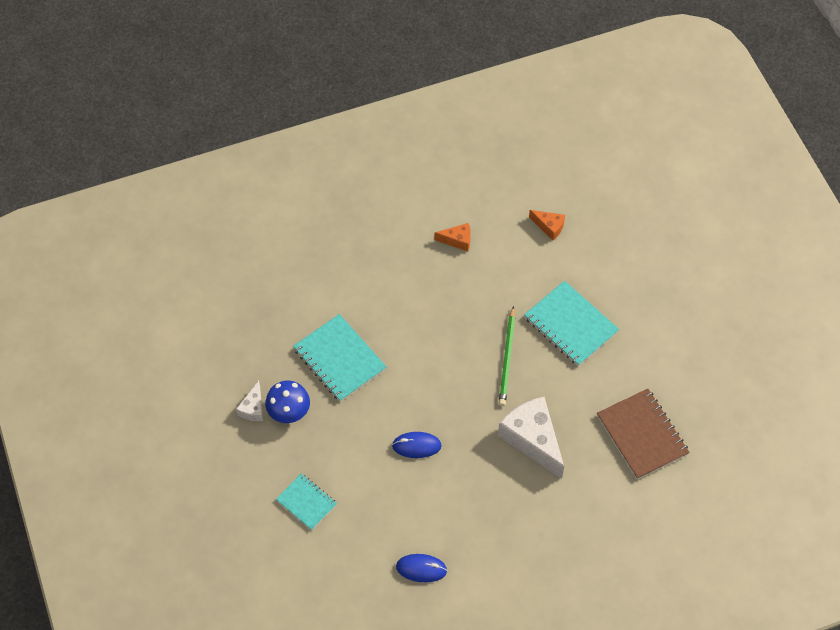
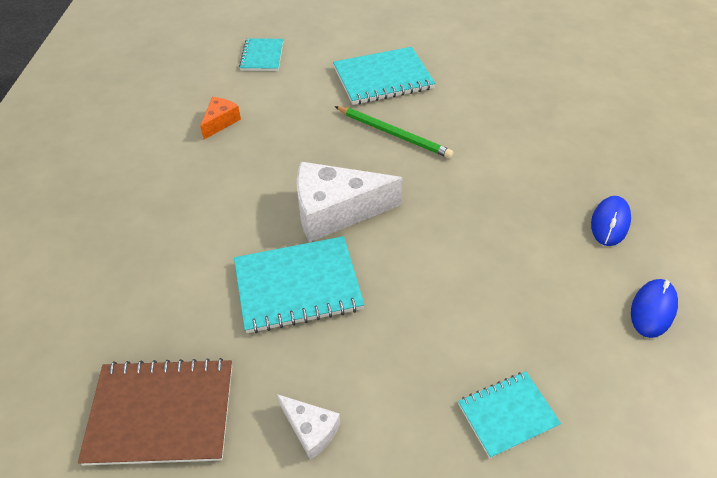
camera: 65 degrees left, 10 degrees down
(289, 411) = (344, 380): blue mushroom -> none
(416, 446) = (468, 250): blue mouse -> blue mouse (610, 223)
(532, 439) = (504, 148): white cheese -> white cheese (335, 211)
(549, 227) = (262, 56): orange cheese -> turquoise notebook
(642, 435) = (533, 74): brown notebook -> brown notebook (162, 413)

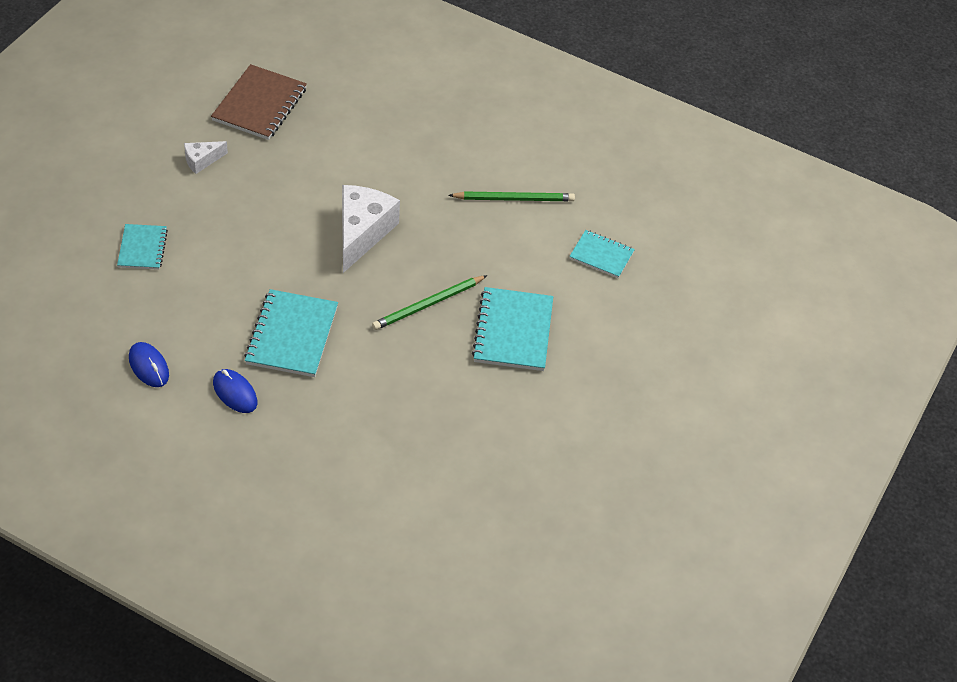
camera: 110 degrees right, 0 degrees up
(220, 122) = (514, 199): orange cheese -> green pencil
(298, 286) = (307, 189): turquoise notebook -> turquoise notebook (292, 335)

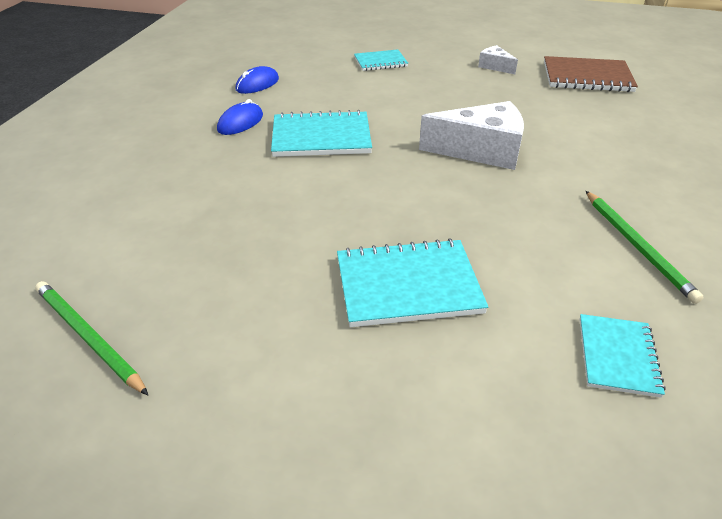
camera: 80 degrees right, 10 degrees down
(428, 305) = (410, 209): green pencil -> green pencil (88, 337)

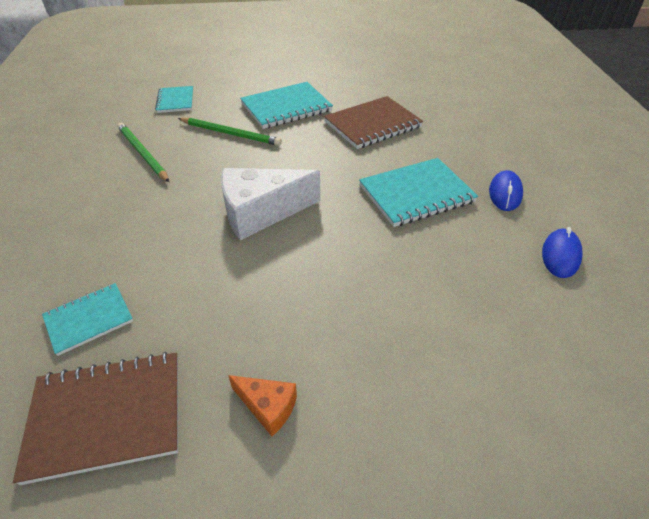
camera: 160 degrees right, 5 degrees up
(88, 337) = (418, 66): green pencil -> green pencil (230, 134)
(297, 222) = (372, 124): none -> brown notebook
(380, 62) = (457, 362): turquoise notebook -> turquoise notebook (89, 319)
(495, 66) = (267, 407): white cheese -> orange cheese

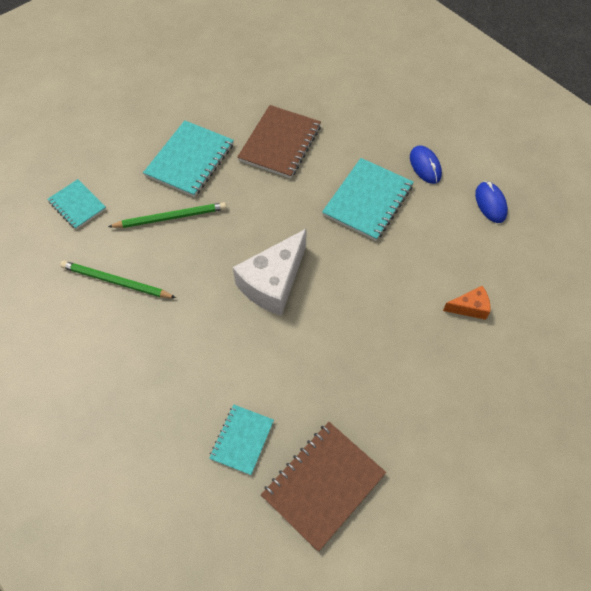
camera: 35 degrees left, 15 degrees up
(267, 407) = (407, 416): orange cheese -> orange cheese (470, 307)

